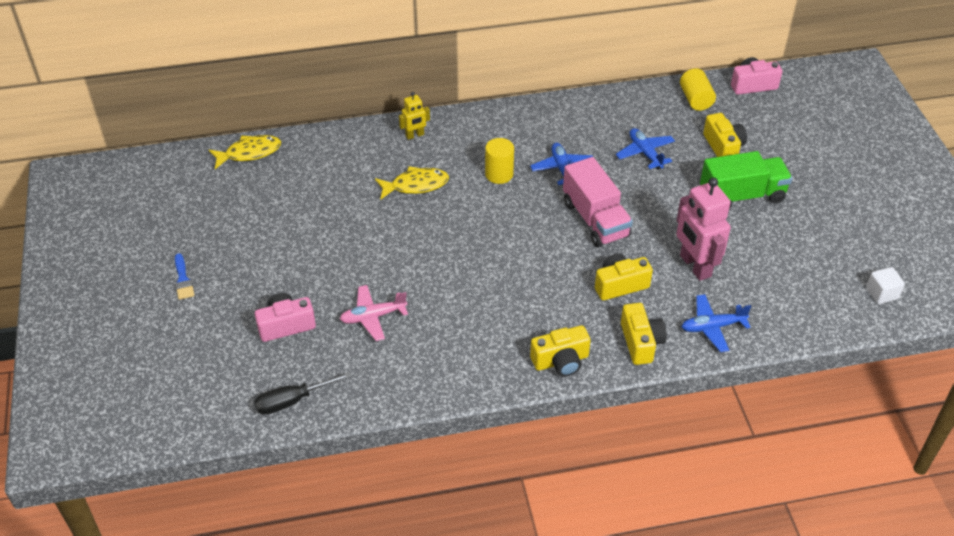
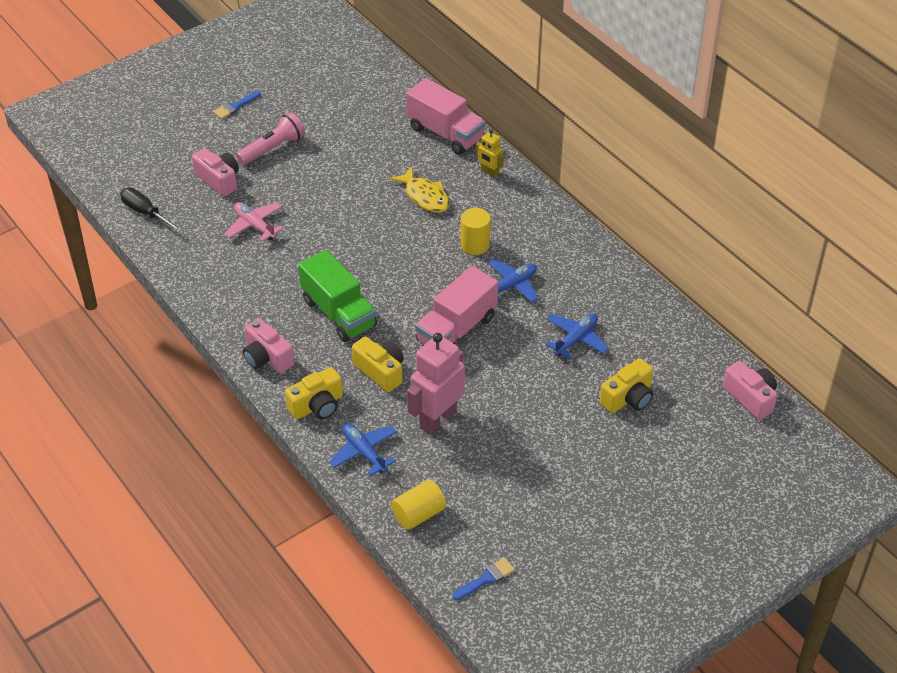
camera: 65 degrees right, 0 degrees up
(249, 153) = (398, 84): yellow fish -> none
(270, 269) = (273, 148): none -> pink flashlight
(342, 145) = (445, 133): none -> pink truck
(561, 361) = (267, 358): yellow camera -> pink camera
(695, 99) = (690, 356): yellow cylinder -> yellow cylinder (419, 514)
(741, 195) = (562, 431): green truck -> green truck (339, 313)
(882, 293) = (486, 579): white cube -> blue brush

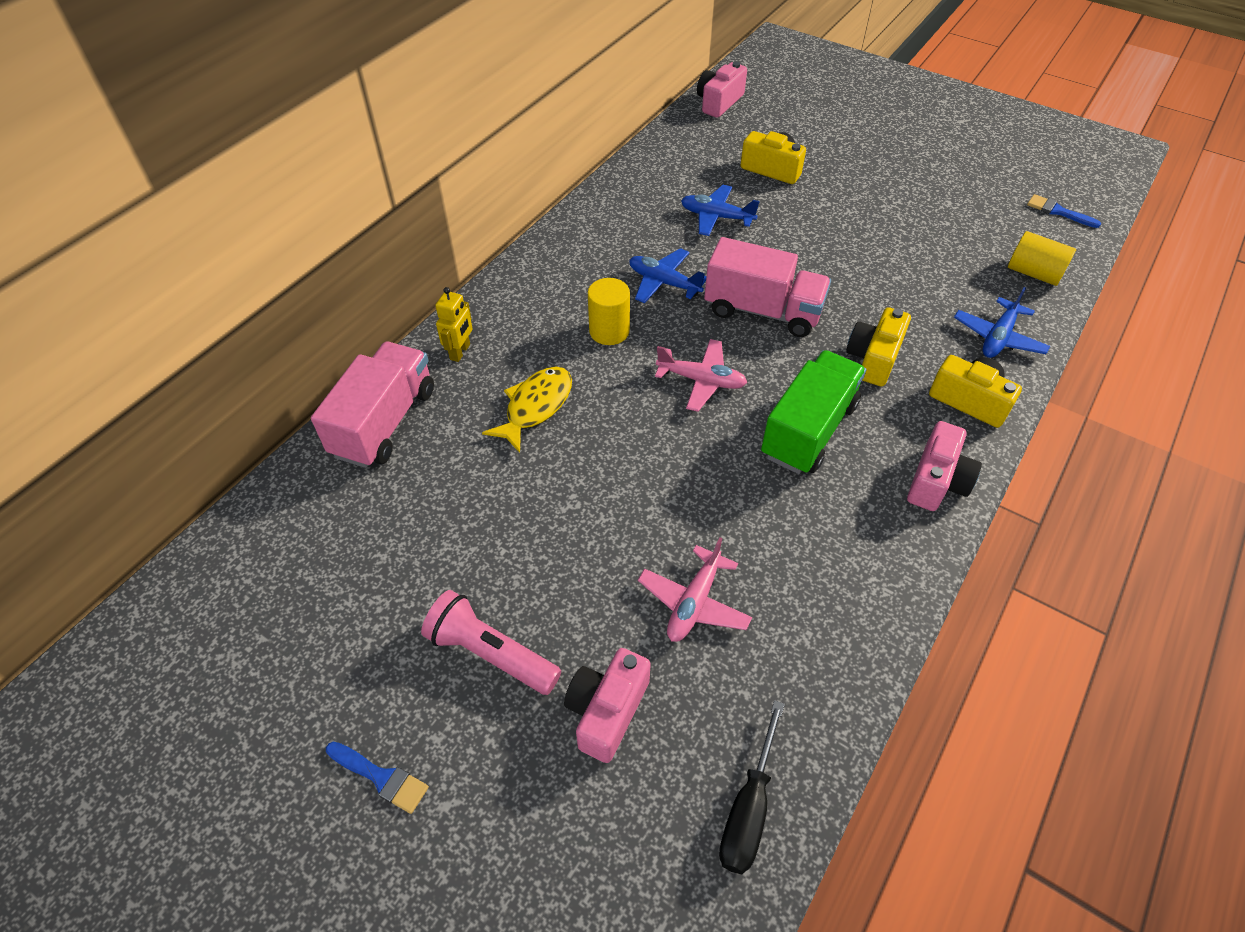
camera: 110 degrees left, 5 degrees up
(407, 276) = (701, 380): none -> pink plane
(437, 419) = (904, 292): pink robot -> none

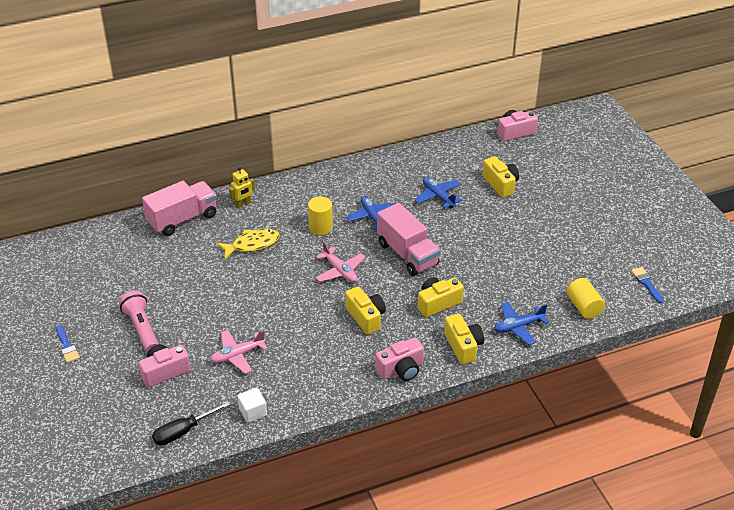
camera: 35 degrees right, 10 degrees down
(808, 430) = (366, 317): green truck -> yellow camera
(817, 690) = (253, 412): none -> white cube

